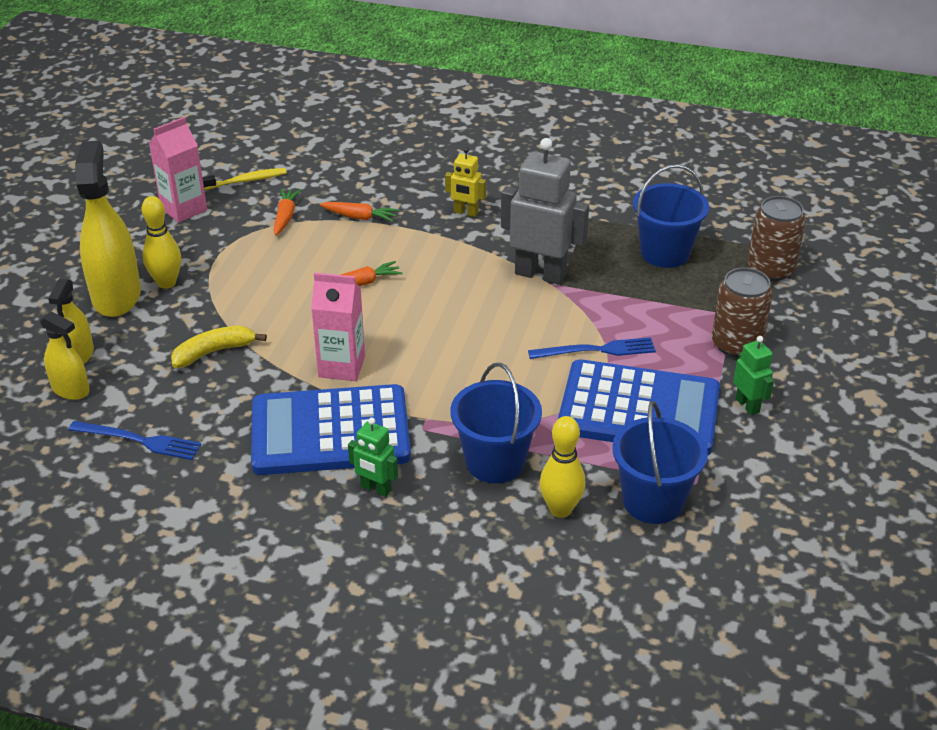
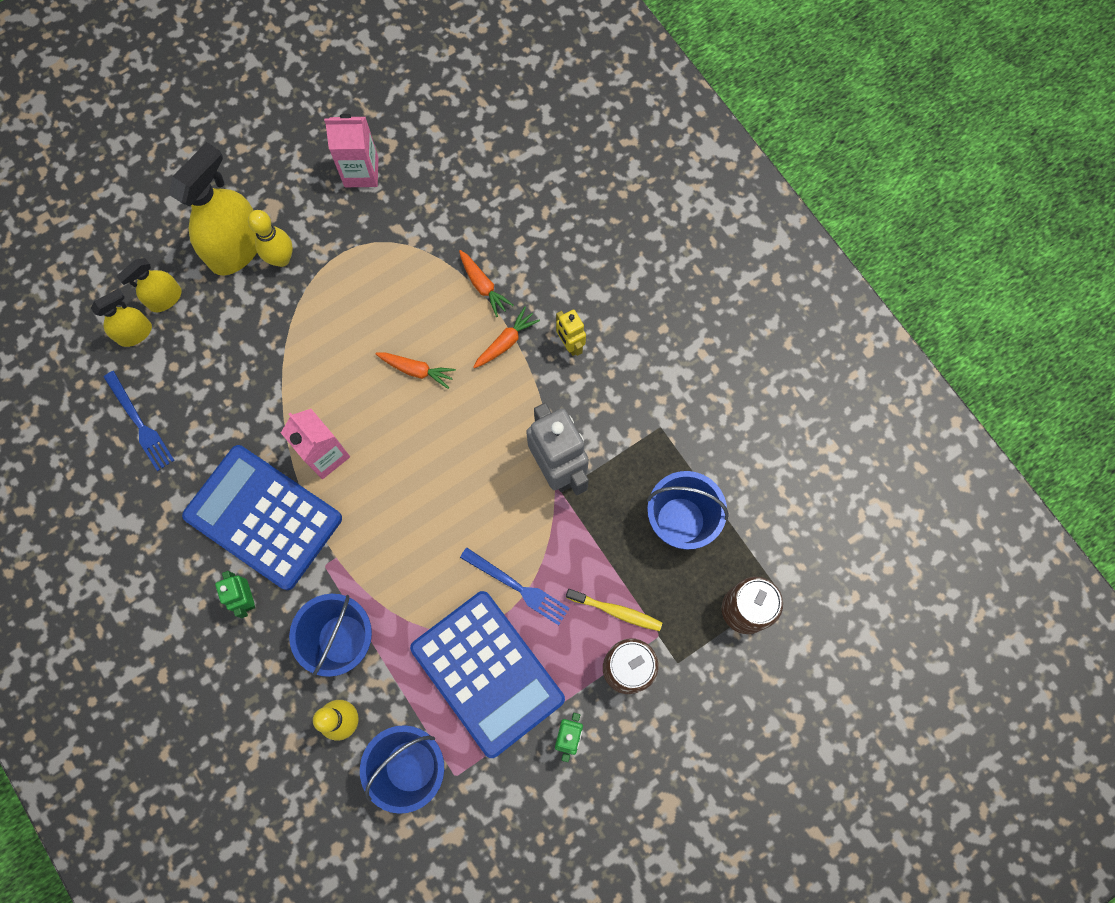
camera: 40 degrees right, 35 degrees up
(71, 390) = (135, 333): yellow spray bottle -> yellow spray bottle turned 105 degrees counterclockwise
(214, 352) = (254, 367): yellow banana -> none
(245, 181) = (435, 168): yellow toothbrush -> yellow toothbrush (616, 611)
(285, 217) = (428, 241): orange carrot -> orange carrot (506, 342)

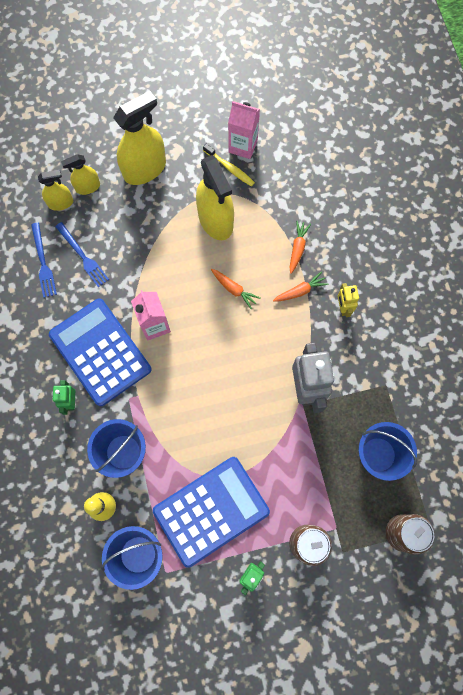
camera: 20 degrees right, 0 degrees up
(281, 259) = (171, 186): yellow bowling pin -> none
(359, 285) = (215, 220): none -> yellow spray bottle
(483, 286) = (297, 248): orange carrot -> orange carrot turned 150 degrees counterclockwise
(487, 673) = (211, 511): blue calculator -> blue calculator turned 105 degrees counterclockwise
(517, 587) = (251, 460): blue fork -> blue fork (83, 256)
(616, 611) = (312, 501): yellow toothbrush -> yellow toothbrush (230, 168)

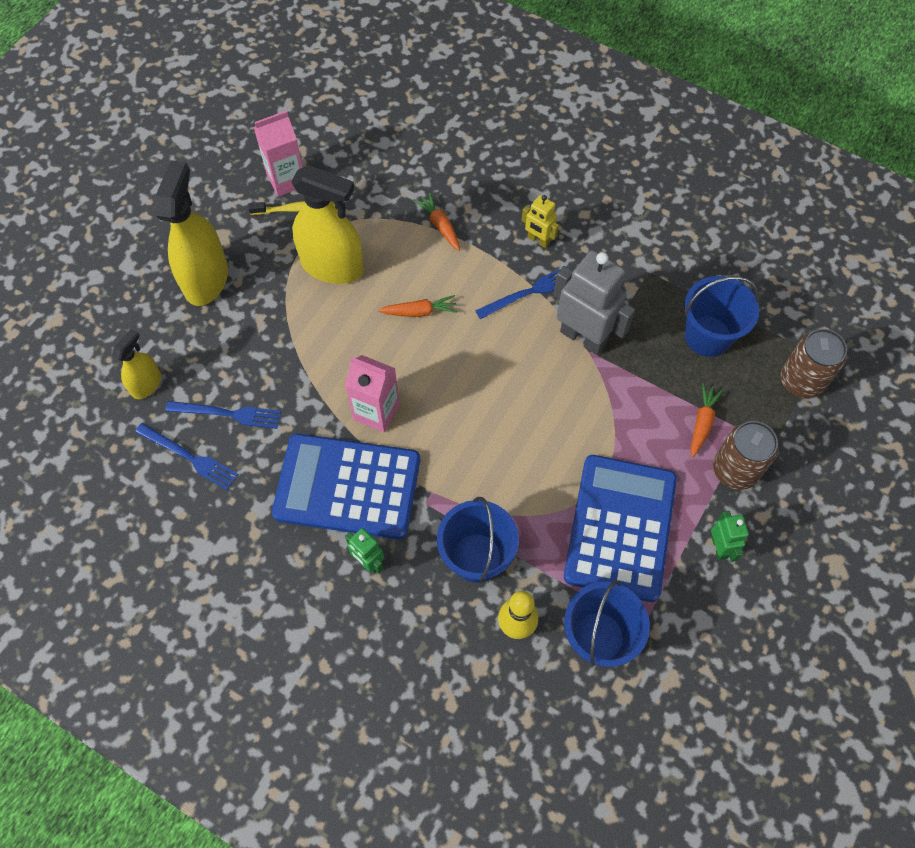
camera: 45 degrees left, 10 degrees down
(88, 187) = (161, 345): yellow spray bottle -> none
(300, 291) = (484, 260): orange carrot -> orange carrot (702, 423)
(305, 334) = (529, 292): none -> blue fork

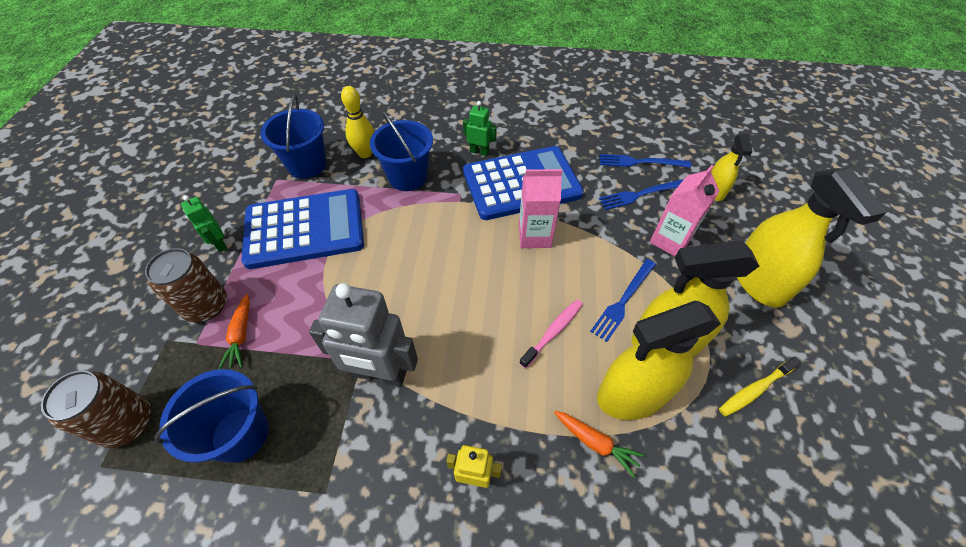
camera: 155 degrees right, 10 degrees down
(286, 180) = (797, 423): pink carton -> pink carton (670, 241)
(390, 242) = (632, 395): none -> yellow spray bottle
(419, 312) = (553, 332): orange carrot -> pink toothbrush
(529, 292) = (456, 401): blue fork -> blue fork (623, 301)
(620, 527) = (305, 229): blue calculator -> blue calculator turned 90 degrees counterclockwise

